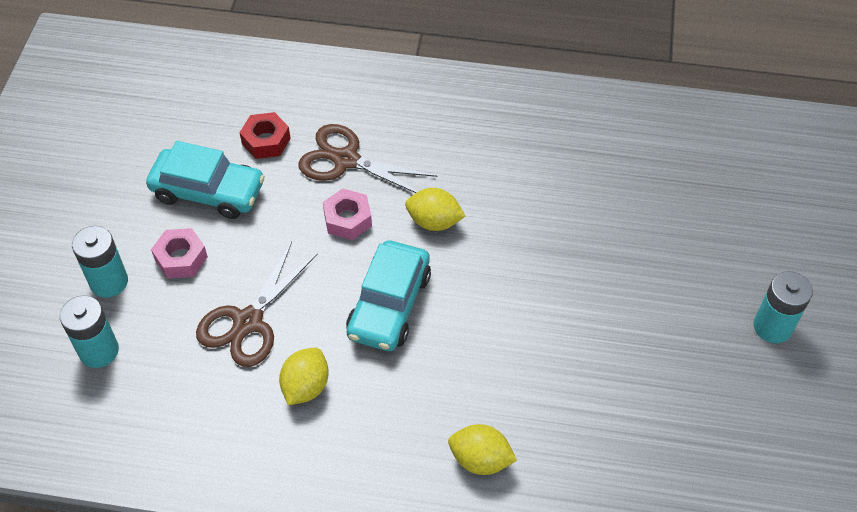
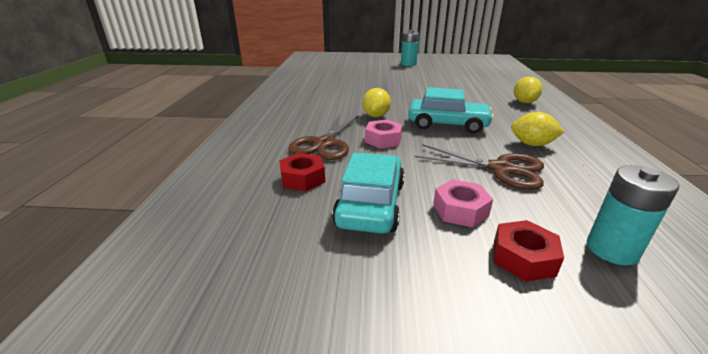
camera: 95 degrees left, 25 degrees down
(109, 282) = (523, 258): turquoise battery -> red nut

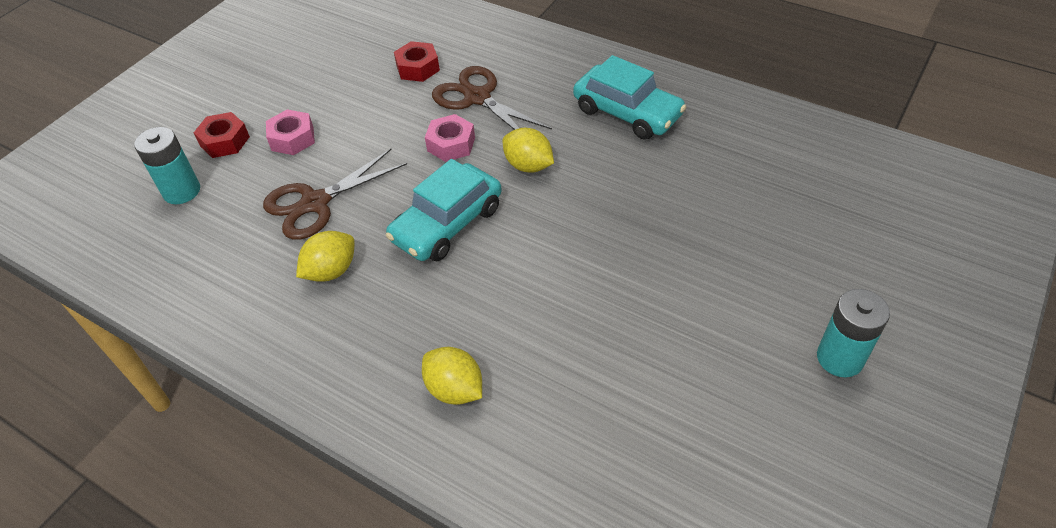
camera: 120 degrees right, 20 degrees up
(371, 204) = (347, 94): turquoise car -> turquoise car (627, 112)

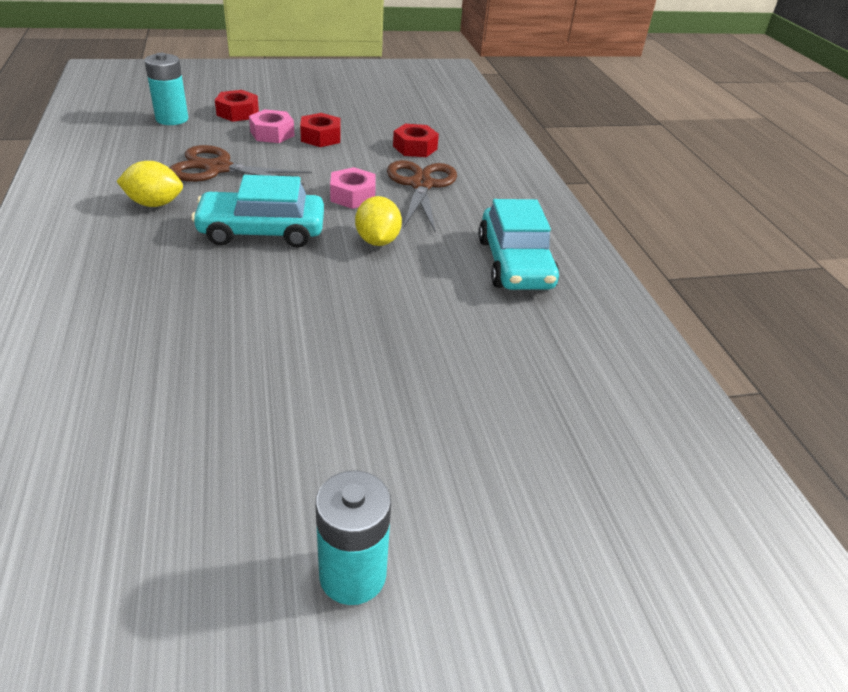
camera: 40 degrees right, 10 degrees down
(335, 112) = (321, 137): none -> red nut
(455, 389) = (76, 315): yellow lemon -> none

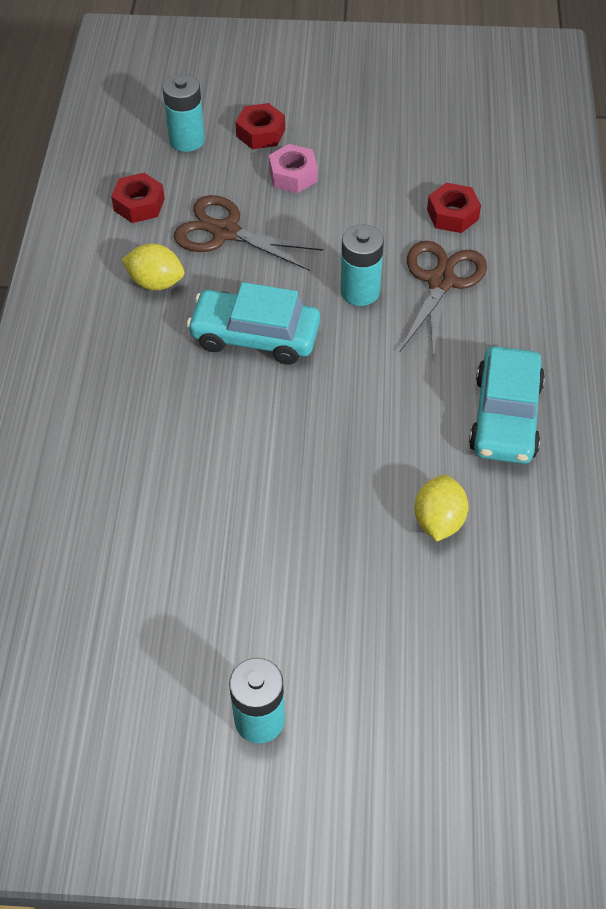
camera: 20 degrees right, 15 degrees up
(321, 137) = (347, 186): red nut -> red nut (139, 204)
(353, 196) = (360, 291): pink nut -> turquoise battery
(377, 241) = (369, 364): yellow lemon -> yellow lemon (438, 521)

